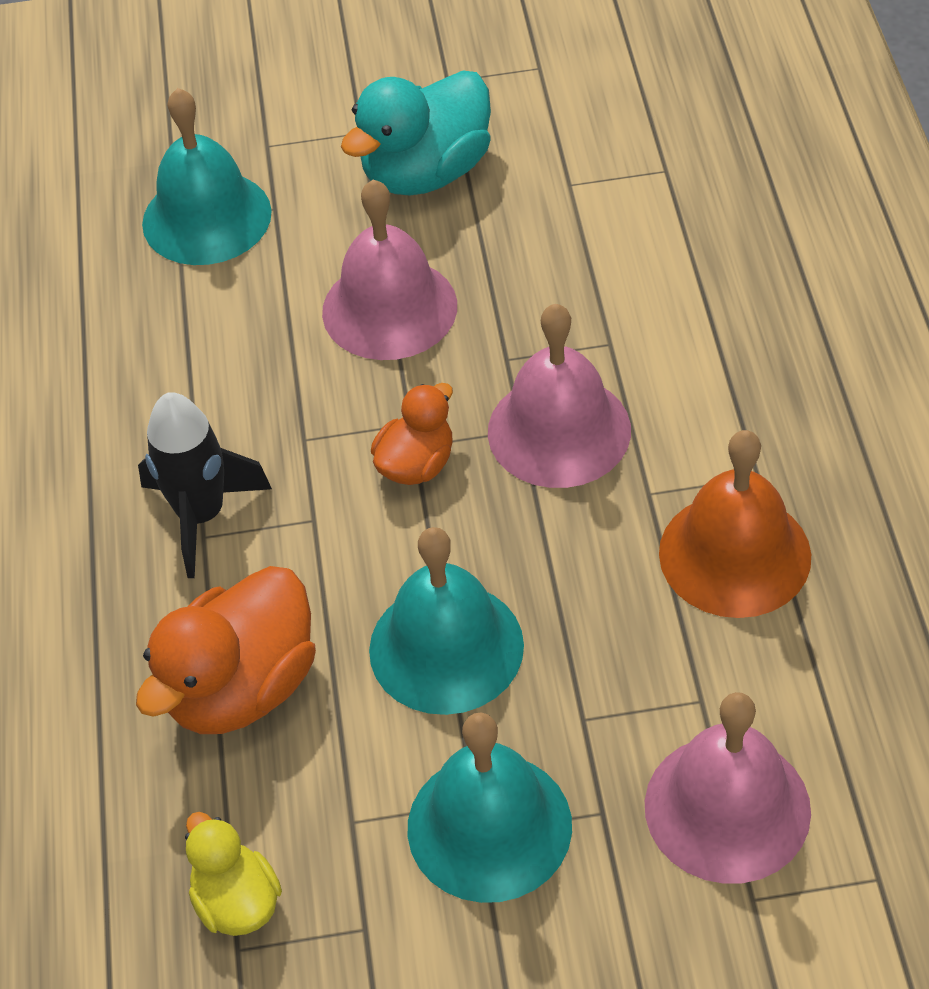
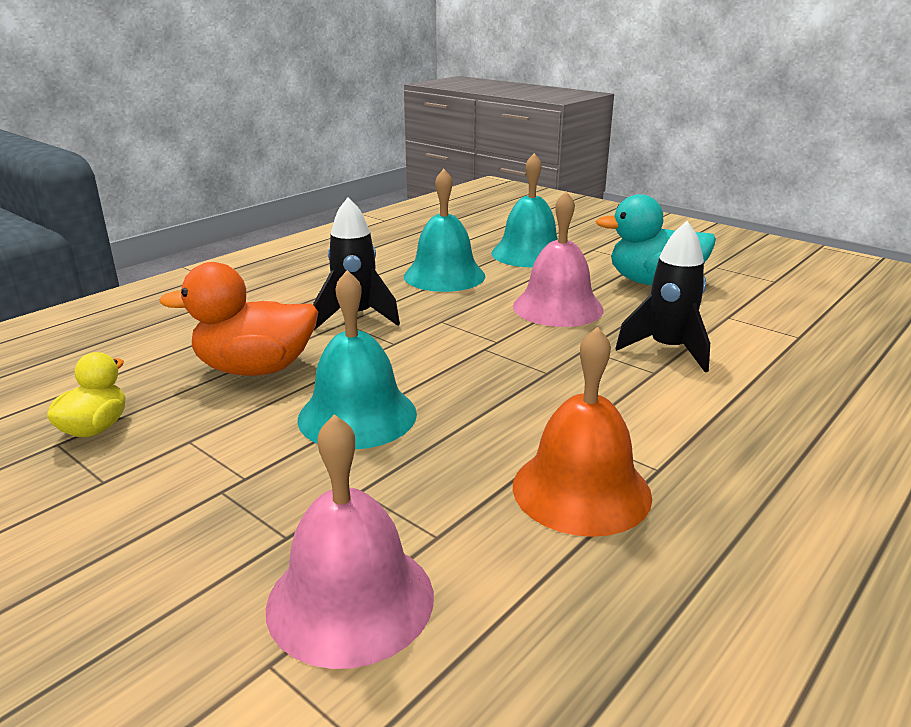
camera: 45 degrees right, 25 degrees down
(416, 464) = (473, 353): orange duck -> none
(489, 826) = (229, 492): turquoise bell -> turquoise bell (444, 276)
(559, 430) = (566, 383): pink bell -> none
(582, 296) = (668, 350): none -> black rocket

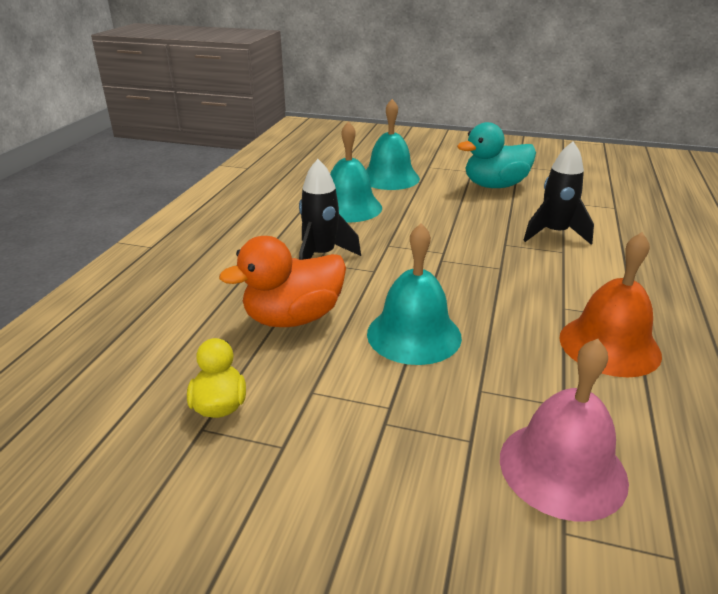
camera: 25 degrees left, 5 degrees up
(558, 307) = (455, 217): pink bell -> none

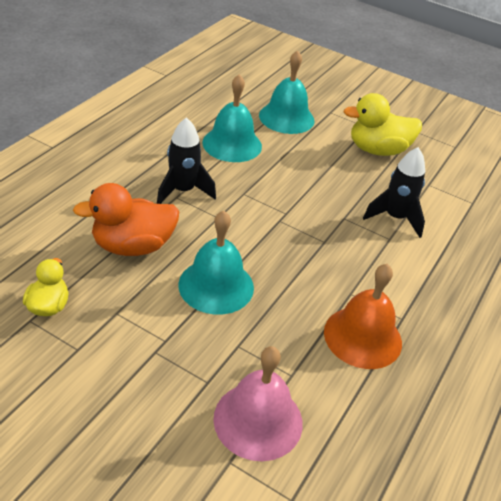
camera: 10 degrees right, 10 degrees up
(495, 186) = (378, 150): turquoise duck -> yellow duck

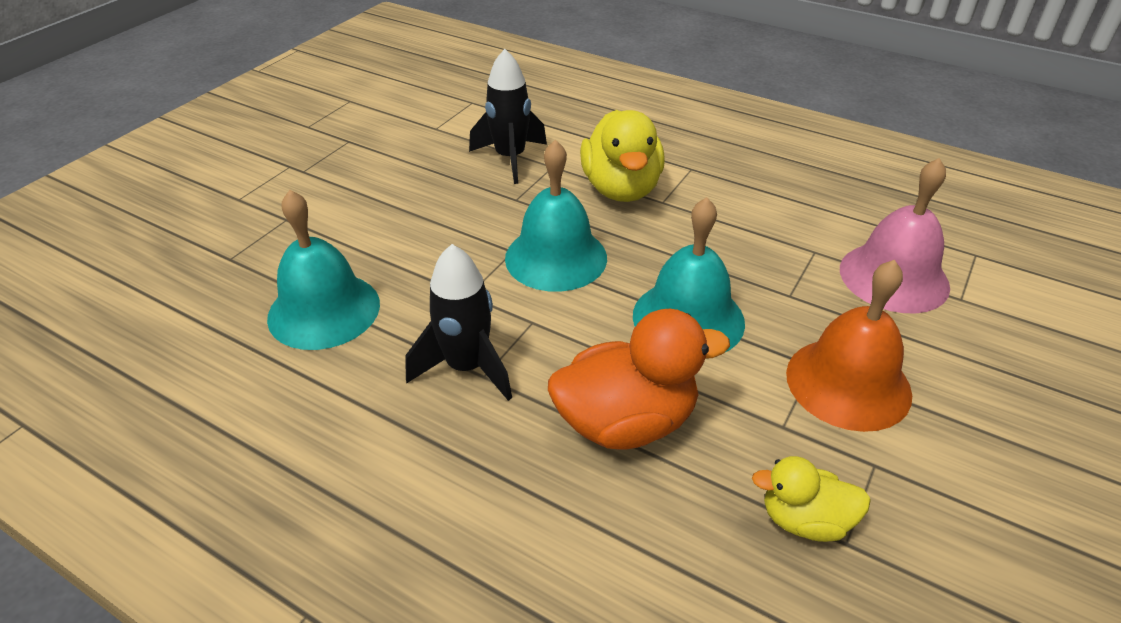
camera: 85 degrees left, 0 degrees up
(132, 246) = (626, 422): orange duck -> orange duck turned 90 degrees counterclockwise
(286, 118) = (247, 246): turquoise bell -> turquoise bell (556, 257)
(362, 337) = (732, 197): orange bell -> orange bell (848, 383)
(378, 150) = (354, 161): yellow duck -> yellow duck (621, 189)

